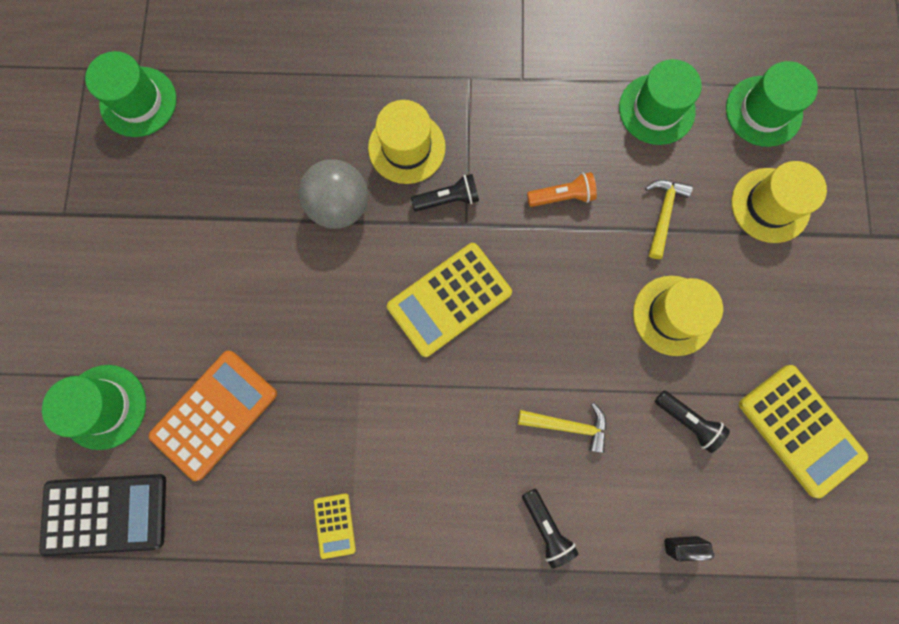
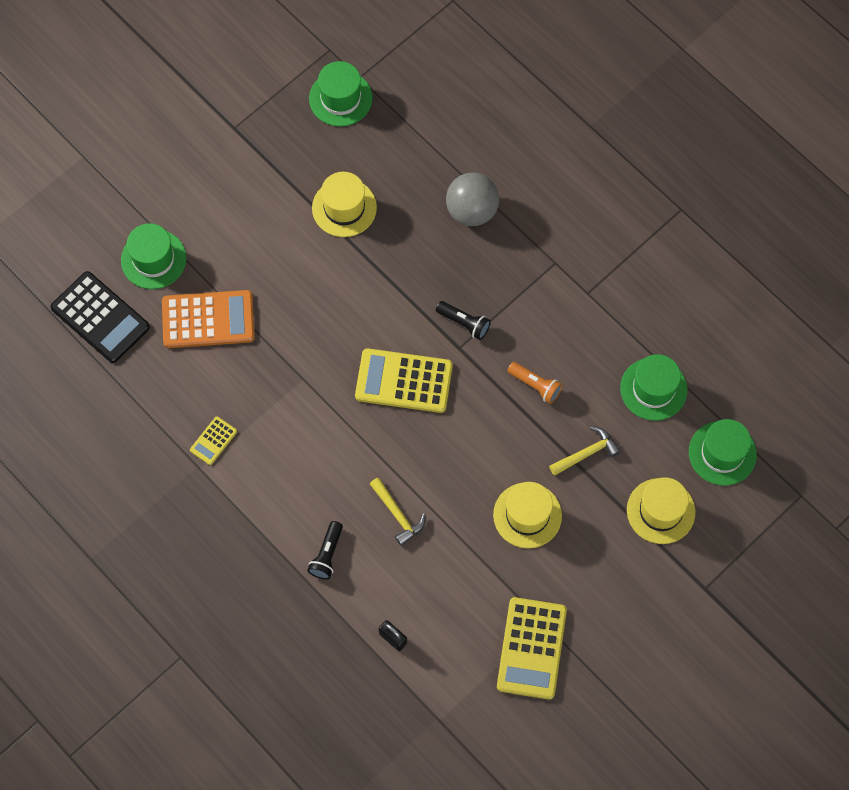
camera: 45 degrees right, 10 degrees down
(340, 206) = (396, 268): grey ball -> grey ball (472, 211)
(406, 147) = (472, 270): yellow hat -> yellow hat (344, 208)
(687, 420) = (470, 578): black flashlight -> none

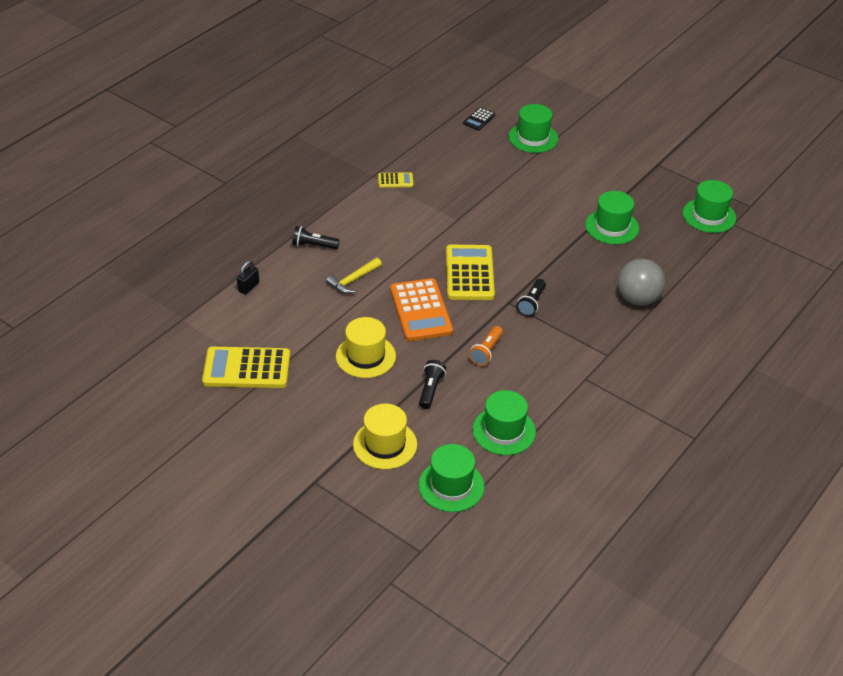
camera: 80 degrees right, 25 degrees down
(100, 317) = (479, 119): black calculator -> black calculator, size x0.49
(208, 319) = (492, 168): orange calculator -> orange calculator (421, 310)
(213, 441) = (395, 180): yellow calculator -> yellow calculator turned 150 degrees clockwise
(344, 208) = (612, 227): yellow hat -> green hat
(587, 453) = (430, 390): yellow hammer -> black flashlight

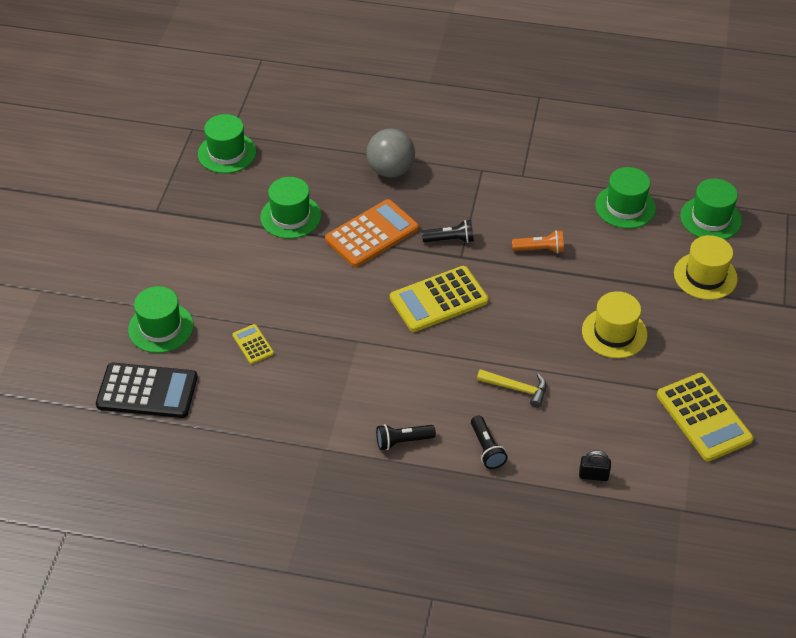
camera: 115 degrees left, 5 degrees up
(395, 180) = (321, 423): yellow calculator -> yellow calculator (253, 344)
(421, 310) = (520, 316): orange calculator -> orange calculator (371, 234)
(430, 390) = (618, 270): black flashlight -> black flashlight (403, 441)
(479, 119) = (147, 391): black calculator -> black calculator, size x2.05

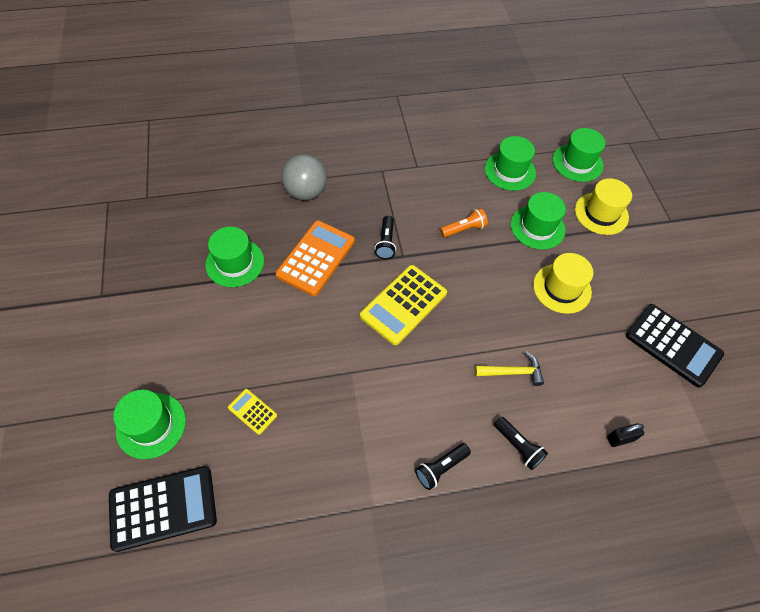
camera: 25 degrees left, 10 degrees up
(227, 153) = (150, 216): green hat -> green hat (537, 227)
(450, 239) = (386, 243): black flashlight -> black flashlight turned 120 degrees clockwise
(704, 417) = (673, 345): yellow calculator -> black calculator

